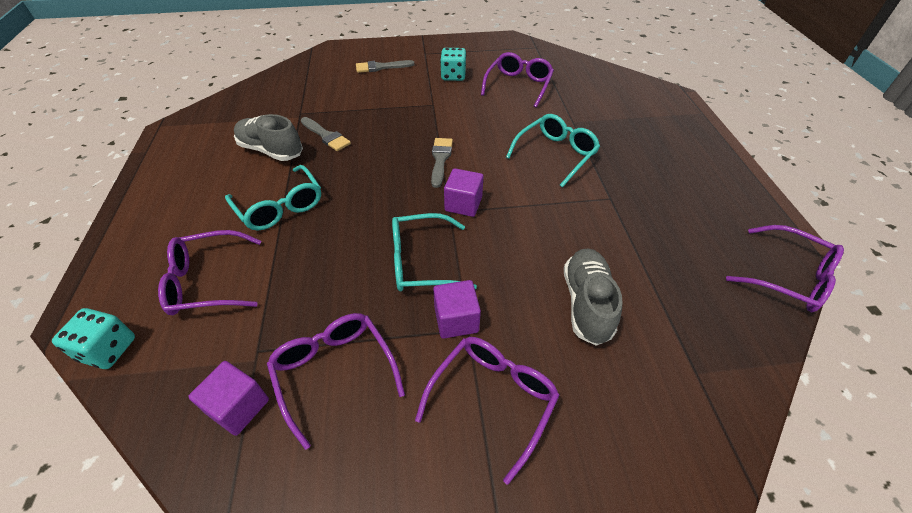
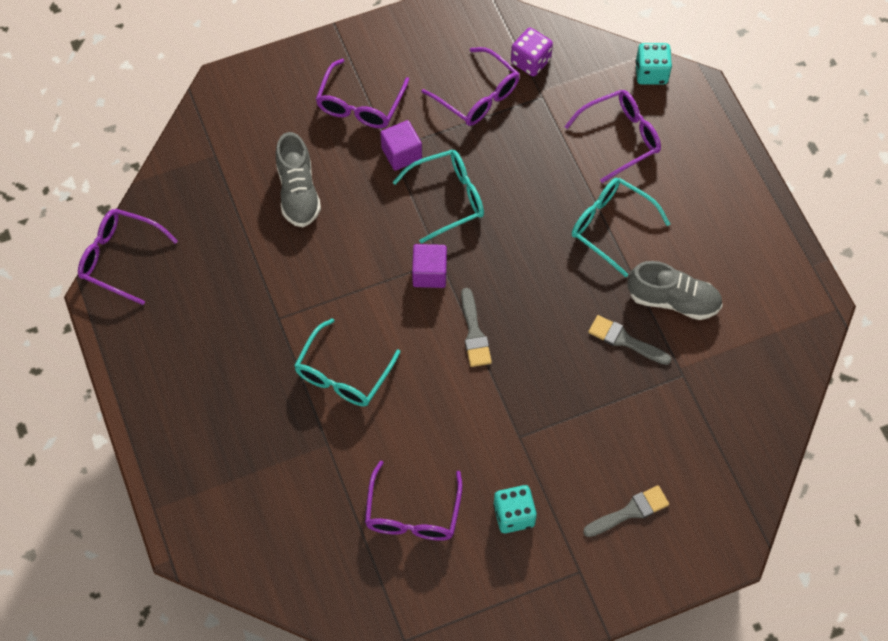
camera: 165 degrees right, 15 degrees up
(238, 407) = (530, 61): purple cube -> purple dice

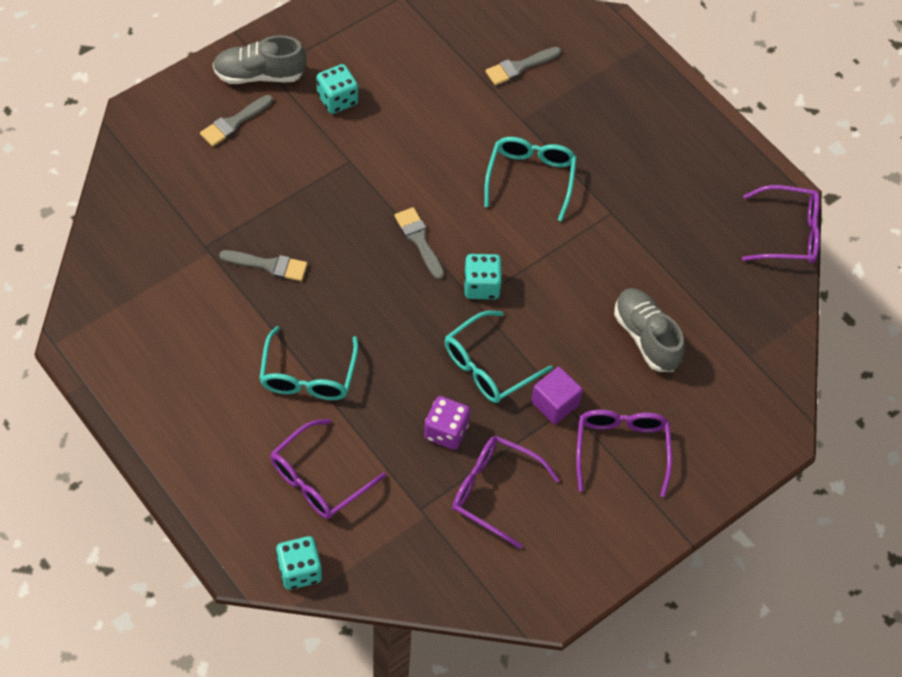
camera: 160 degrees right, 5 degrees down
(306, 510) = (519, 67): none -> grey brush
(412, 514) = (426, 83): purple glasses -> none
(429, 273) = (481, 286): purple cube -> turquoise dice
(530, 61) = (446, 551): purple dice -> purple dice (446, 431)
(610, 226) = (308, 376): turquoise glasses -> turquoise glasses turned 75 degrees clockwise
(673, 300) = (227, 314): grey shoe -> grey shoe (259, 75)

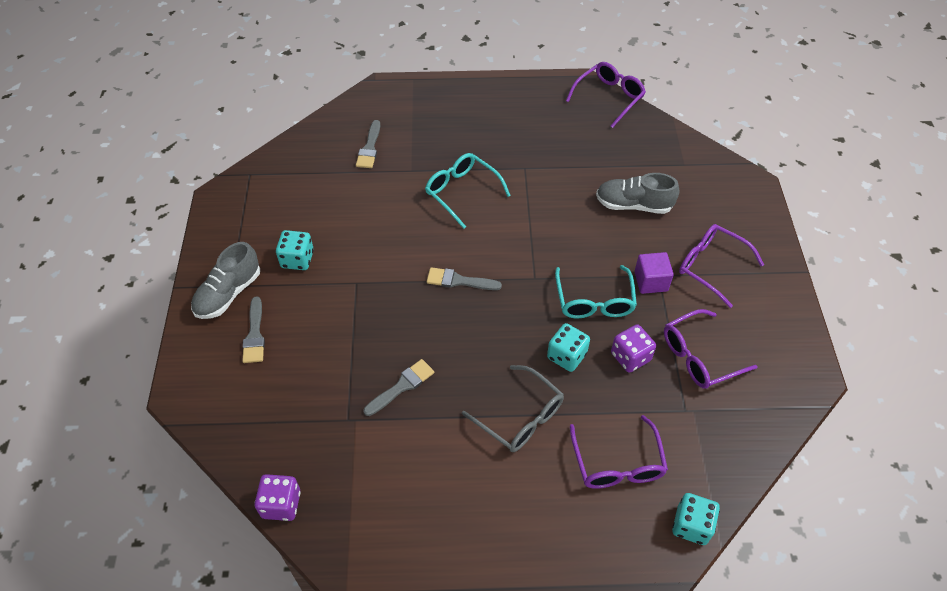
camera: 50 degrees left, 5 degrees down
(95, 250) = (281, 504): none -> purple dice
(308, 376) = (520, 417): turquoise glasses -> grey glasses
(481, 286) = (526, 267): turquoise dice -> turquoise dice (566, 356)

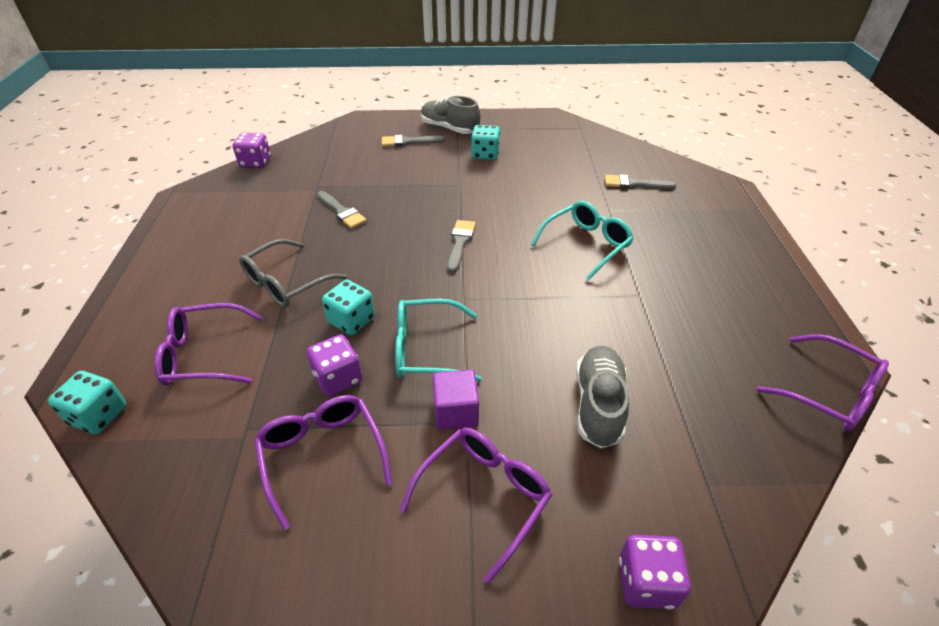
camera: 90 degrees right, 10 degrees down
(745, 200) = (646, 582): none -> purple dice

